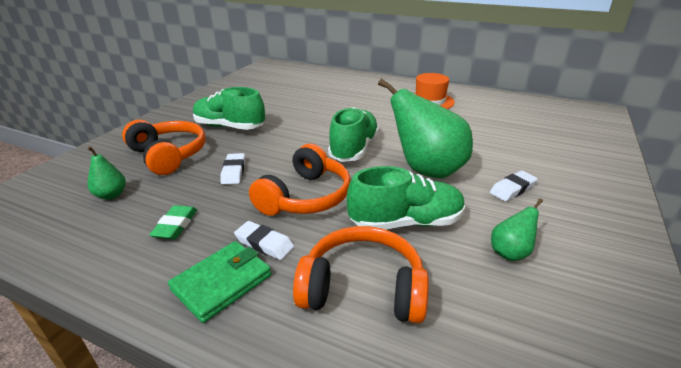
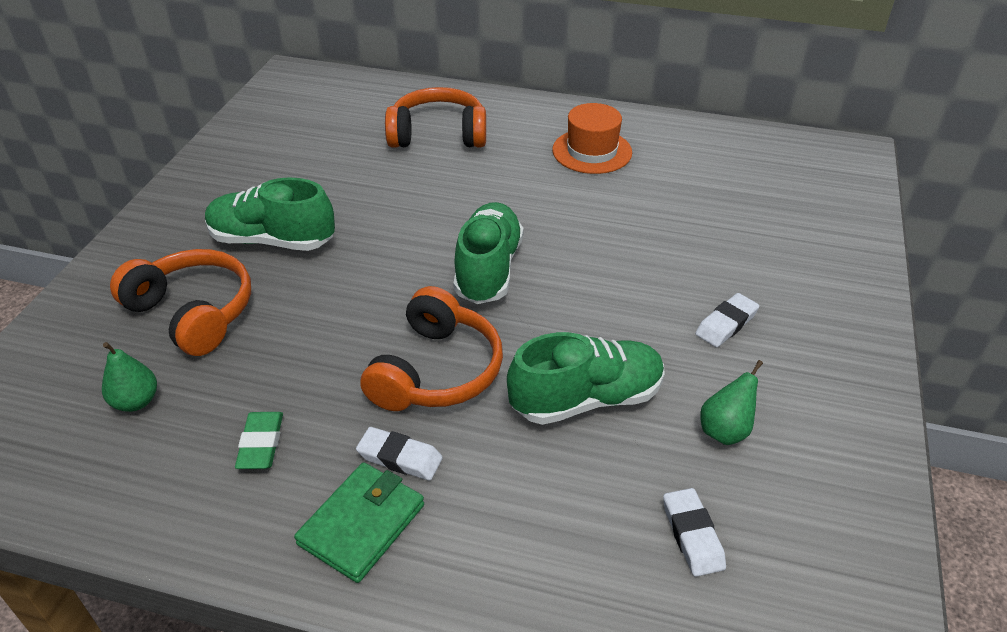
camera: 10 degrees left, 10 degrees up
(233, 171) = (312, 335): white eraser -> white eraser (692, 535)
(363, 288) = (546, 507): orange headphones -> orange headphones (438, 134)
(426, 170) = (603, 301): green pear -> none

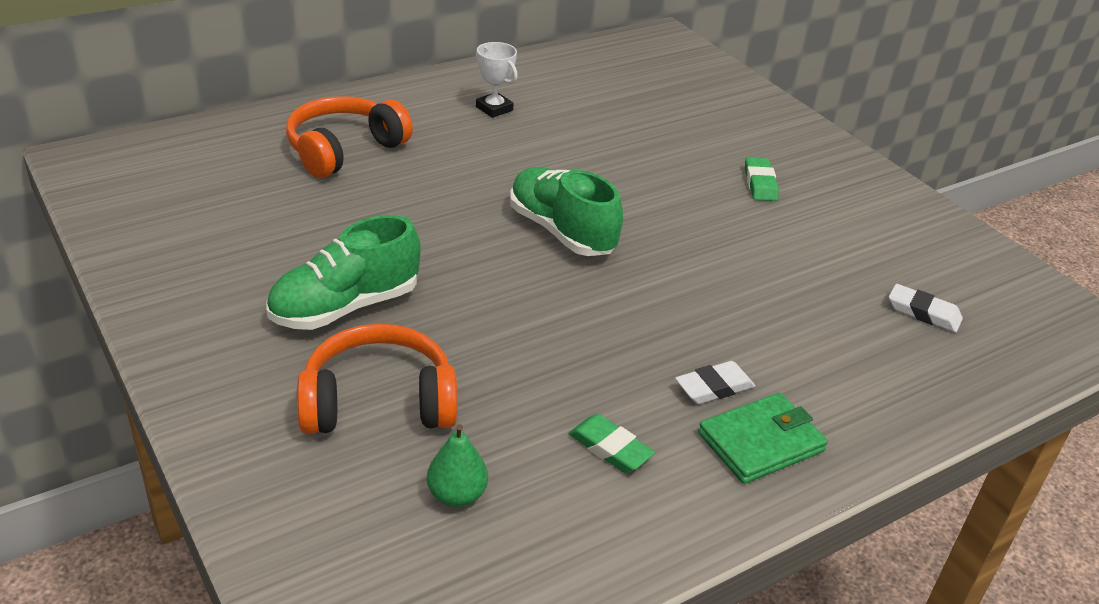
camera: 50 degrees left, 5 degrees down
(361, 524) = (760, 442): green wallet -> green wallet turned 75 degrees clockwise
(436, 371) = (643, 319): orange headphones -> none
(586, 399) = (759, 276): green shoe -> none
(592, 151) = (494, 109): orange hat -> white trophy
(725, 430) = (853, 246): green pear -> none
(726, 324) = (760, 183): white eraser -> green eraser

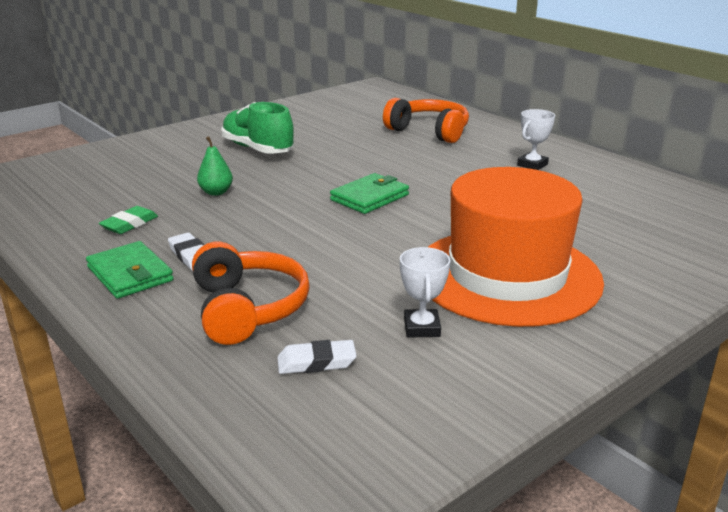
camera: 85 degrees right, 10 degrees down
(378, 402) = (174, 164): orange headphones -> orange headphones (248, 308)
(456, 495) = (97, 188): green pear -> green pear (216, 192)
(561, 231) = (369, 197): green shoe -> green wallet
(760, 183) = (507, 275): green eraser -> orange hat
(857, 246) = (422, 328): none -> white trophy
(923, 313) = (316, 362): white eraser -> white eraser turned 60 degrees clockwise

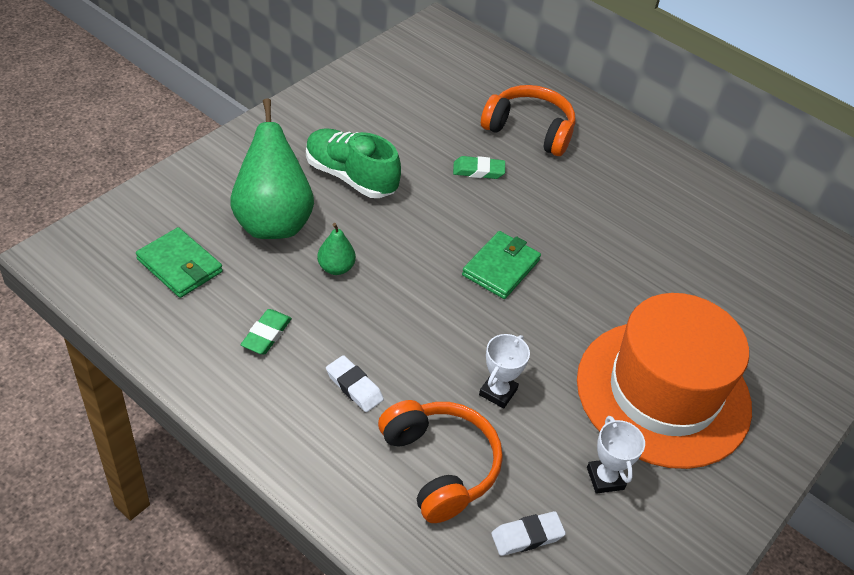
camera: 15 degrees left, 20 degrees up
(130, 274) = (304, 421): green wallet -> green wallet (180, 265)
(176, 168) = (273, 221): none -> green pear
(373, 149) = (478, 171): none -> green eraser
(532, 165) = (651, 195): white trophy -> white trophy (498, 392)

